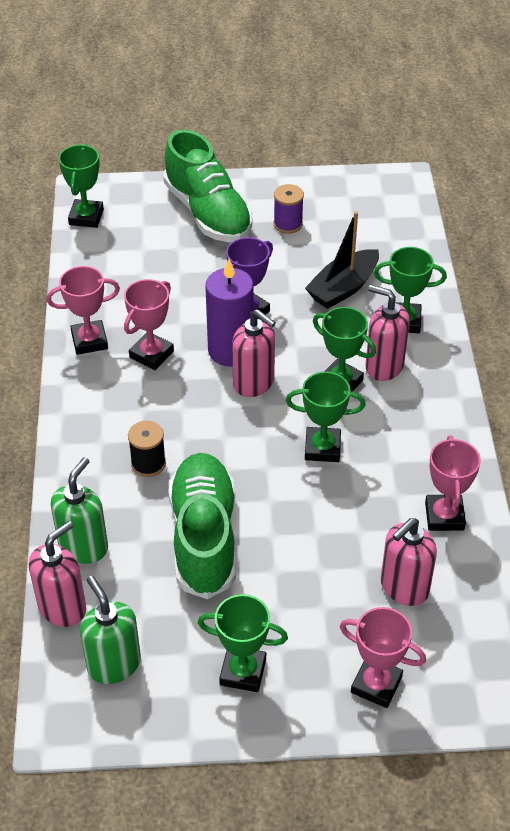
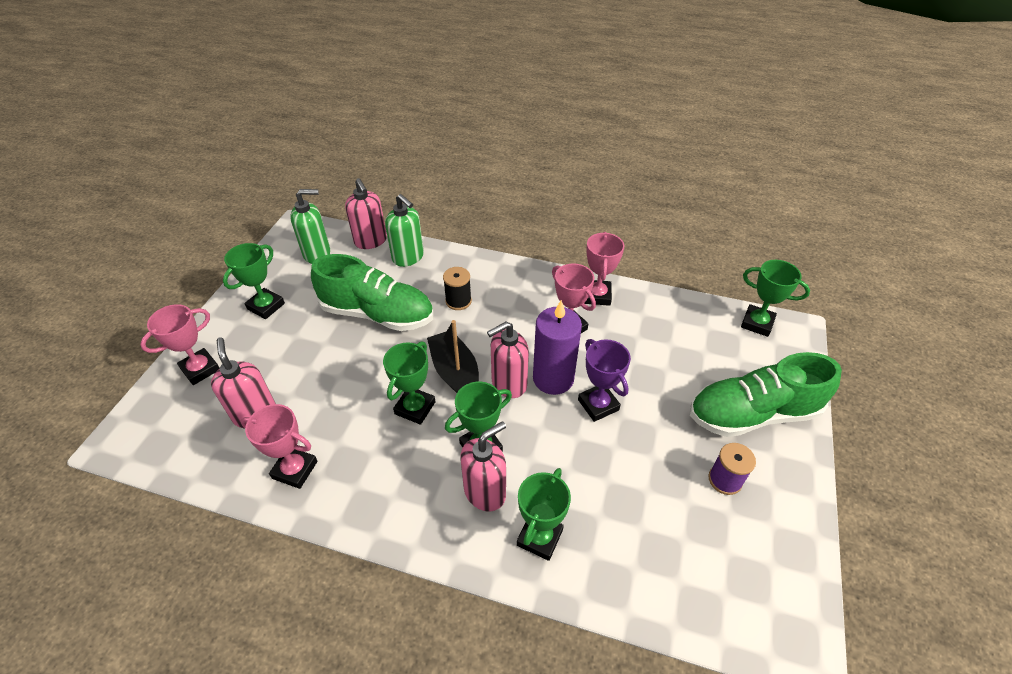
camera: 110 degrees right, 0 degrees up
(343, 288) = (608, 497): black boat -> black boat (455, 372)

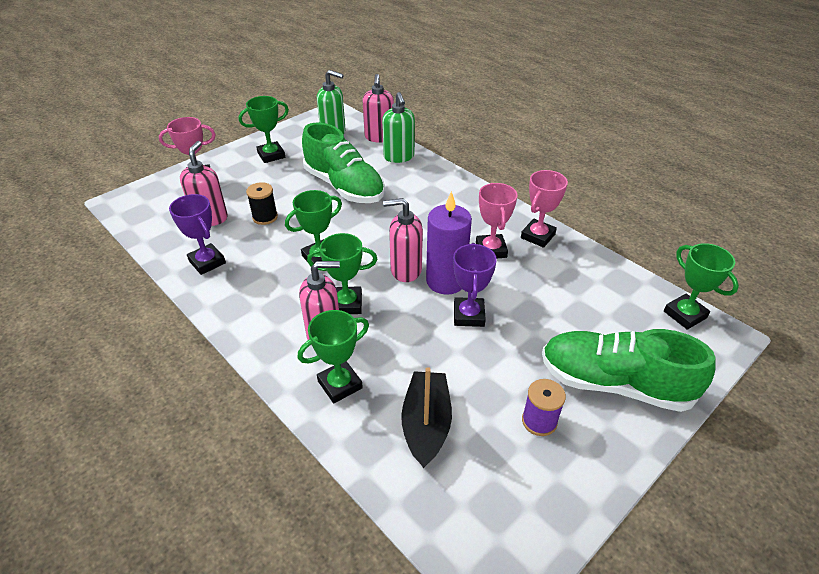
camera: 30 degrees right, 5 degrees down
(295, 470) = (207, 262): pink trophy -> purple trophy
(455, 372) = (369, 246): black boat -> black boat (426, 424)
(458, 301) = (413, 199): black spool -> black spool (265, 217)

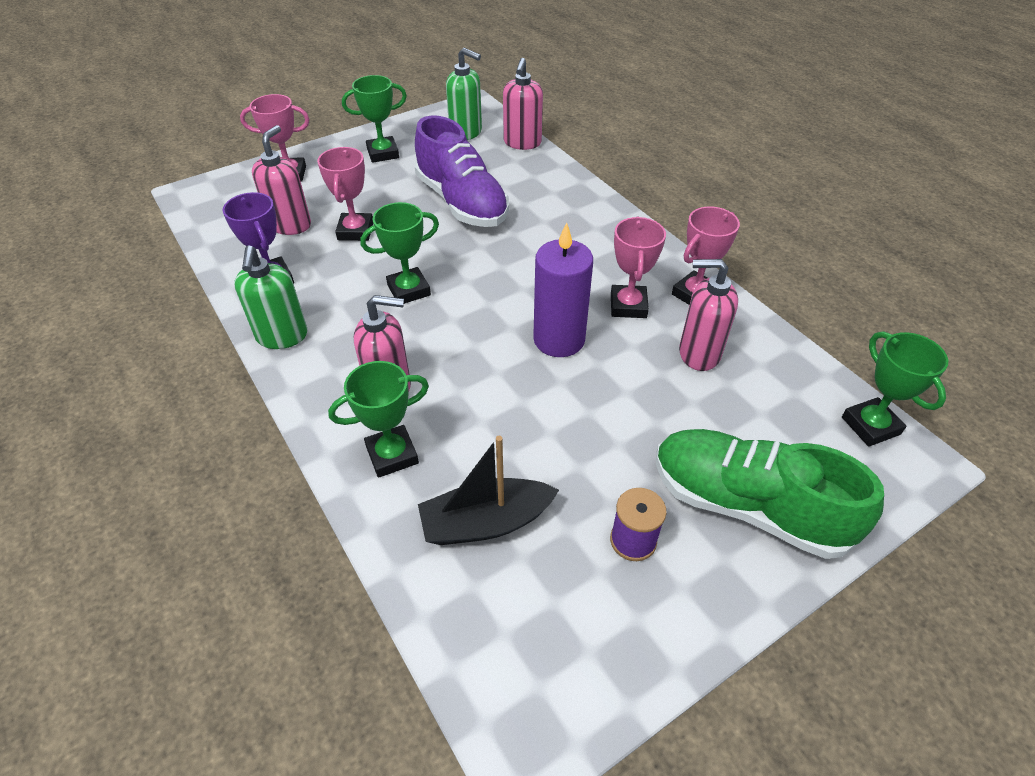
camera: 10 degrees right, 5 degrees up
(265, 217) = (355, 231): black spool -> pink trophy
(344, 187) = (462, 202): green shoe -> purple shoe
(347, 304) = (427, 353): green trophy -> none
(399, 157) = (540, 171): green soap dispenser -> green soap dispenser (282, 336)
(405, 270) = (511, 319): pink soap dispenser -> pink soap dispenser (698, 353)
(426, 424) = (486, 522): black boat -> black boat turned 120 degrees counterclockwise
(469, 315) = (577, 388): purple trophy -> none

